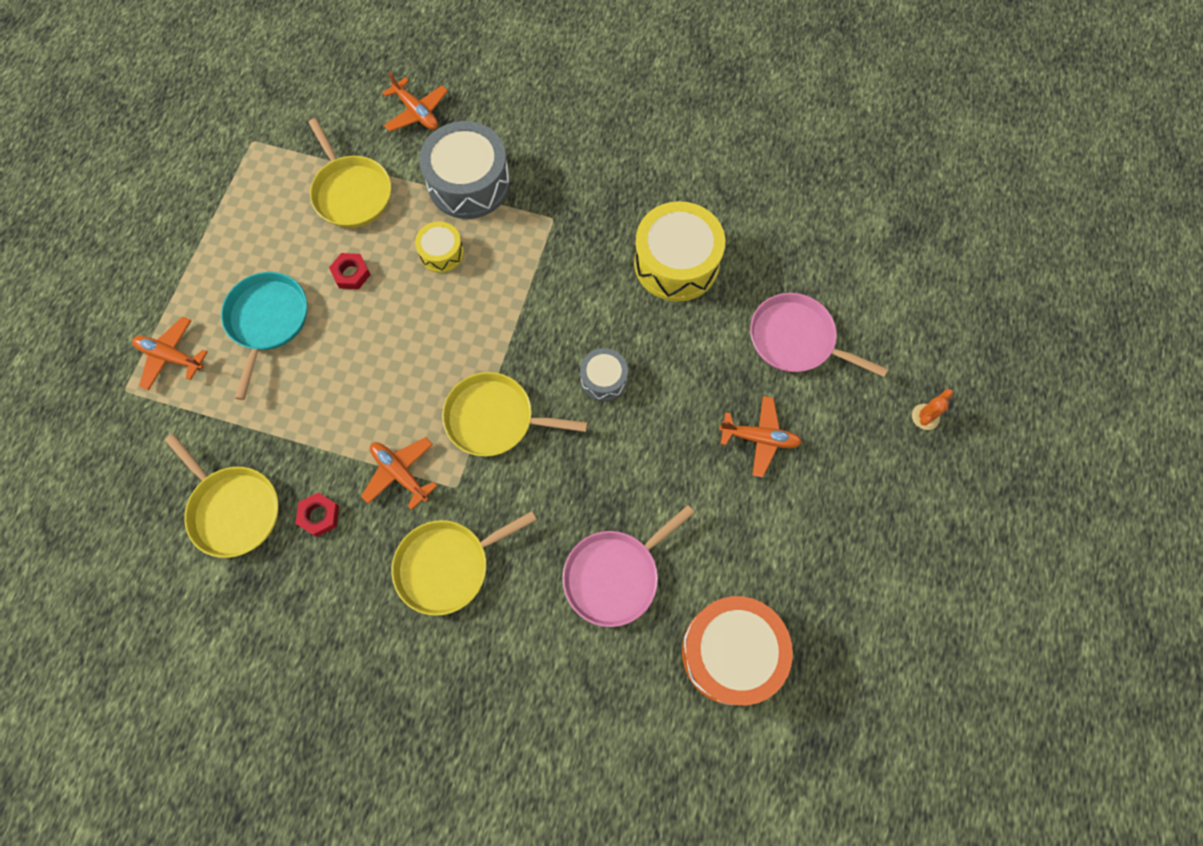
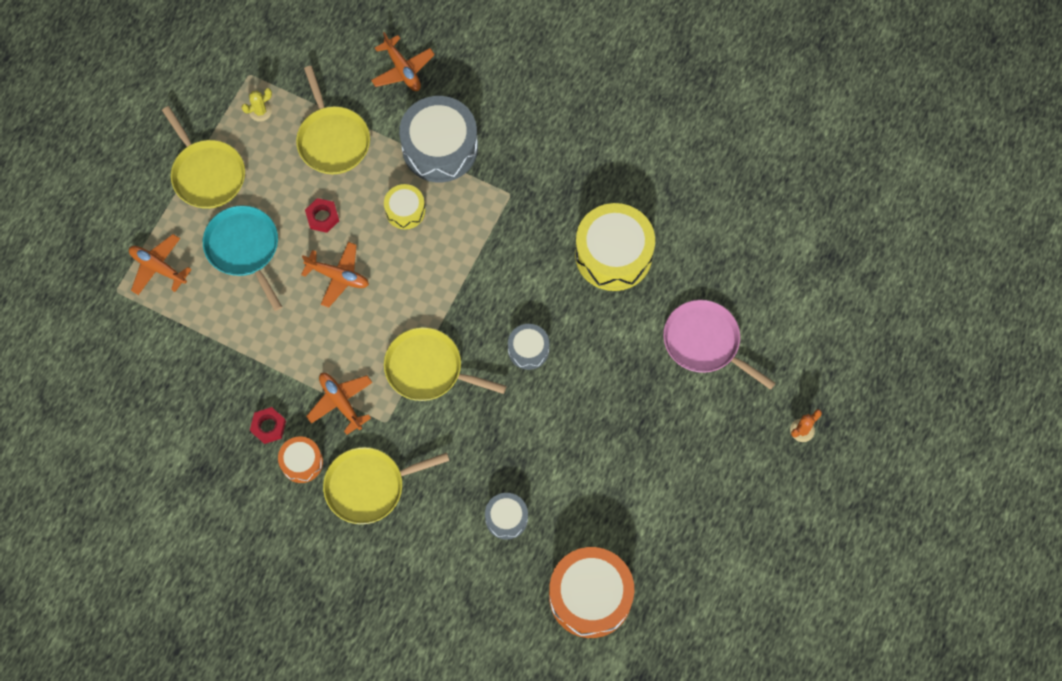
camera: 10 degrees right, 0 degrees up
(233, 509) = (198, 409): yellow pan -> yellow pan (207, 174)
(267, 320) = (244, 248): turquoise pan -> turquoise pan turned 45 degrees counterclockwise
(269, 175) = (260, 111): none -> yellow cactus
(364, 551) = (302, 462): none -> orange drum
(615, 575) = (506, 518): pink pan -> grey drum
(759, 438) = (653, 424): orange plane -> orange plane (338, 276)

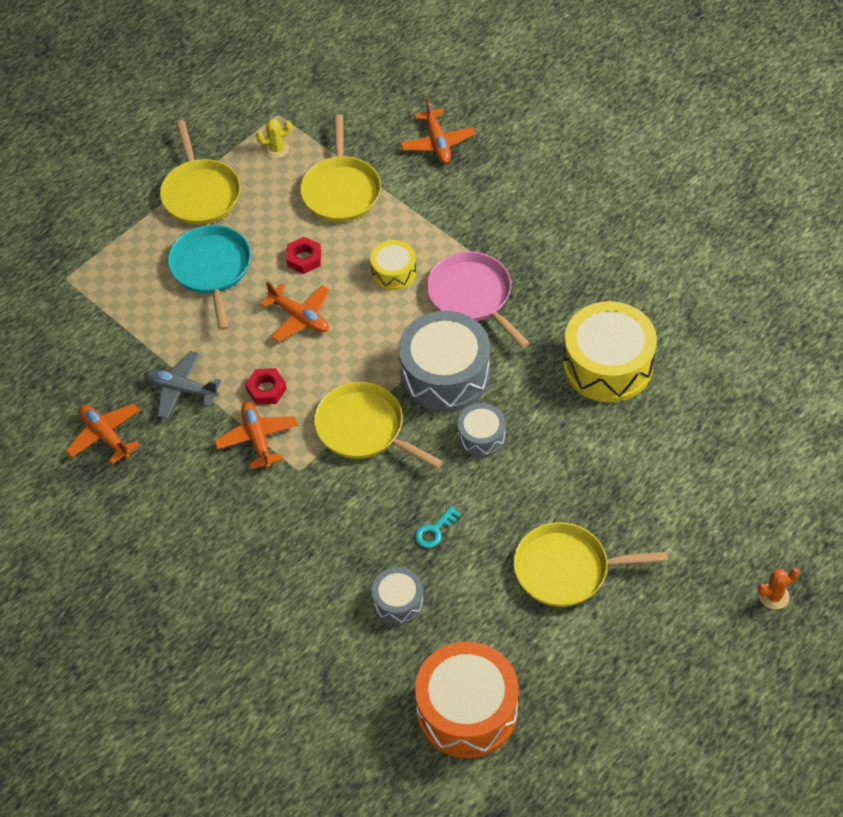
camera: 20 degrees right, 15 degrees down
(158, 267) = (117, 266): orange plane -> orange plane (105, 436)
(259, 373) = (181, 389): none -> grey plane
(268, 427) = (171, 443): red nut -> red nut (266, 389)
(302, 462) = (193, 487): orange drum -> none
(369, 486) = (257, 529): yellow pan -> yellow pan (566, 569)
(440, 147) = (451, 221): grey drum -> grey drum (445, 374)
(516, 447) = (434, 531): none -> turquoise key
(705, 342) = (685, 477): pink pan -> pink pan (472, 296)

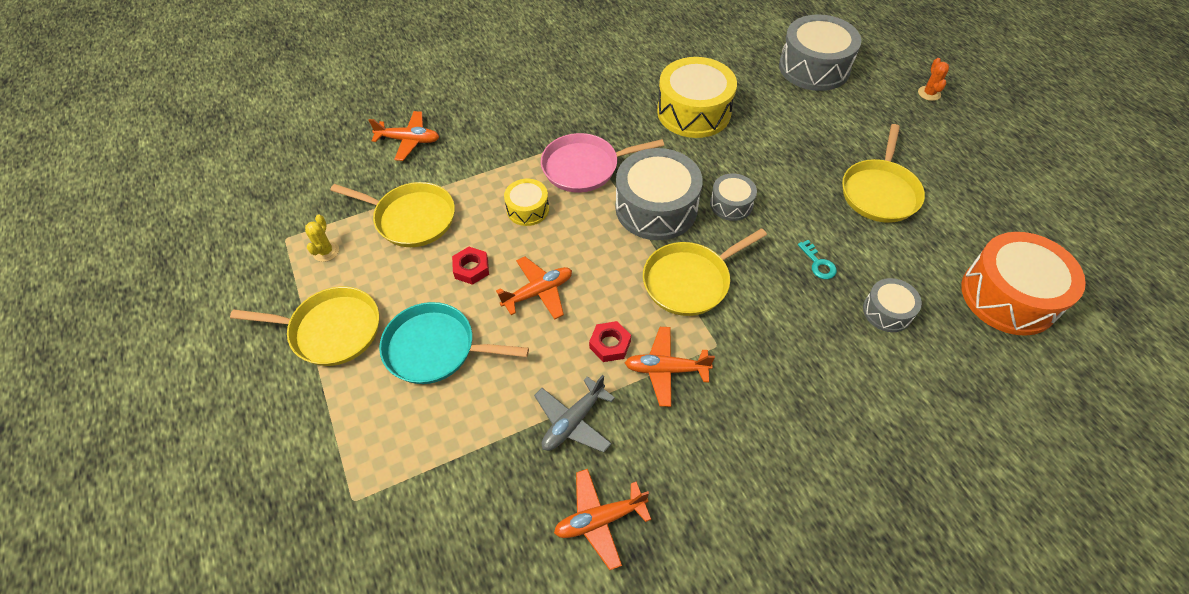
camera: 70 degrees left, 0 degrees up
(757, 464) = (814, 67): none -> grey drum

